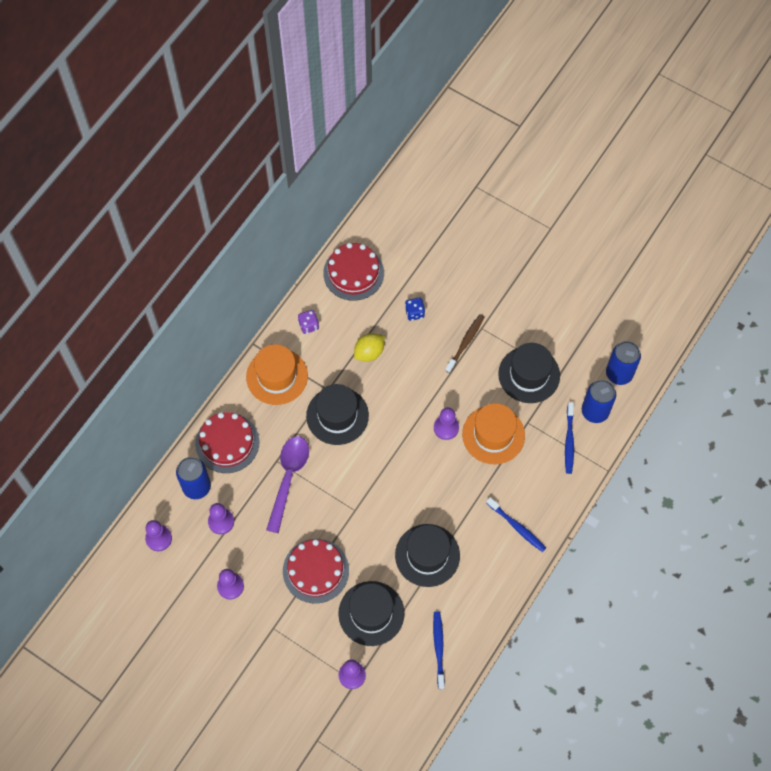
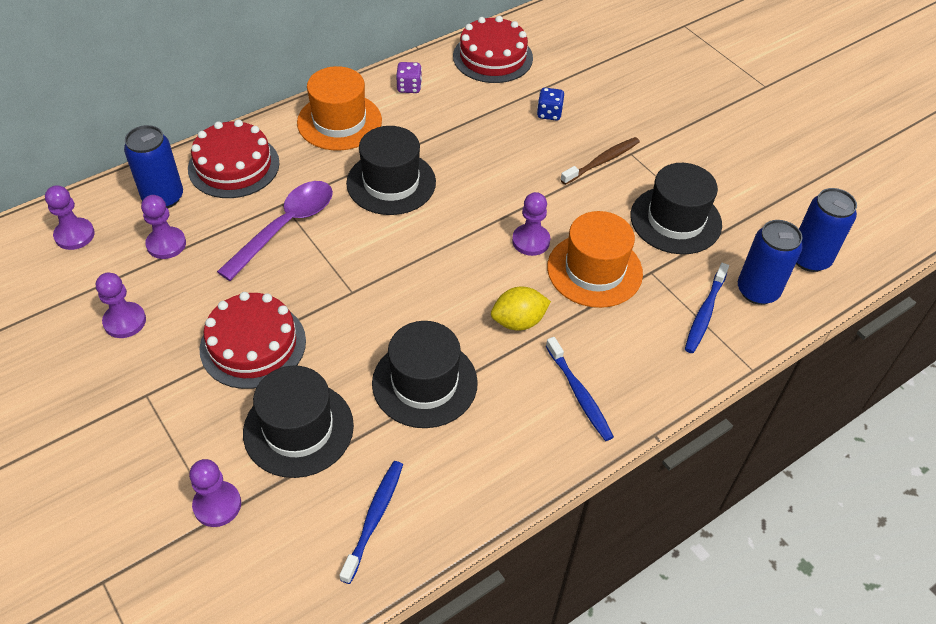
camera: 20 degrees right, 15 degrees down
(369, 352) = (470, 134): yellow lemon -> yellow lemon (518, 321)

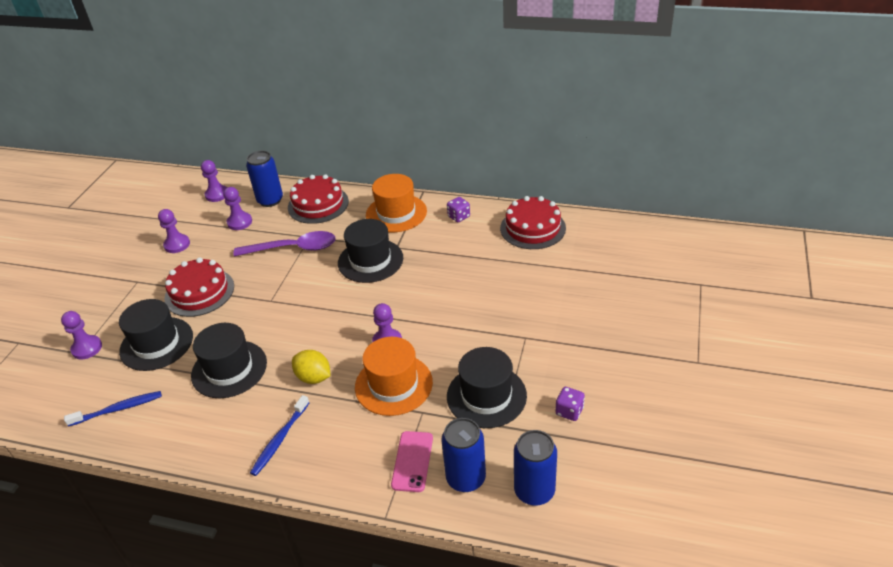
camera: 55 degrees right, 10 degrees down
(549, 113) = (513, 281): blue dice -> none
(602, 161) = (499, 329): brown toothbrush -> none
(704, 313) = (412, 461): blue toothbrush -> pink phone
(745, 185) = (569, 411): none -> purple dice

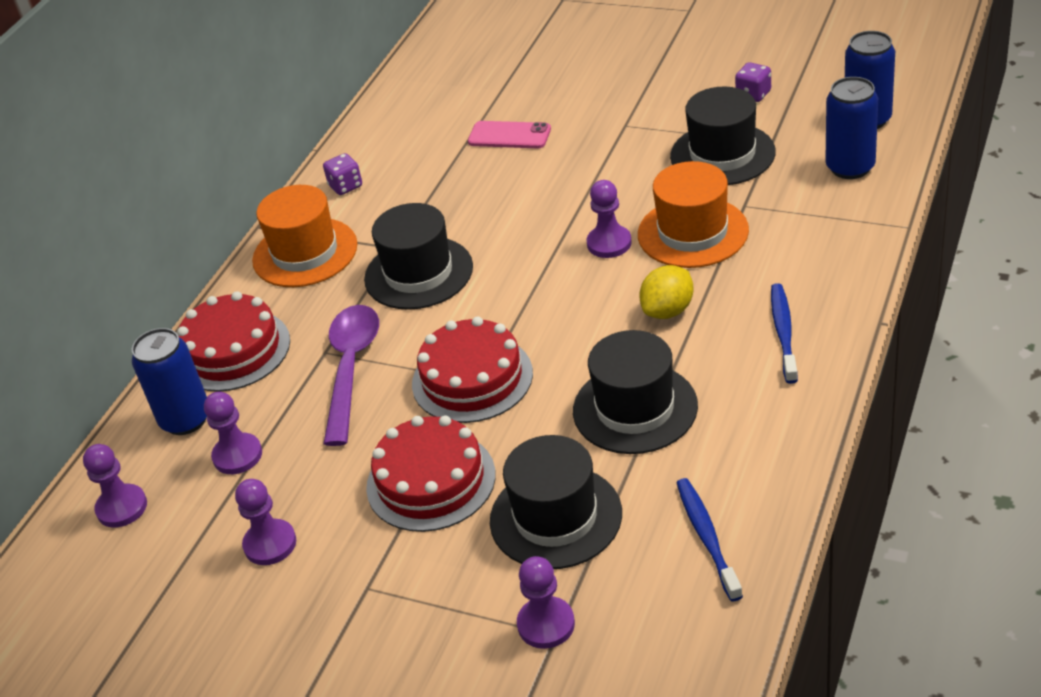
camera: 80 degrees left, 0 degrees up
(279, 440) = (783, 332): blue toothbrush -> blue toothbrush turned 120 degrees counterclockwise
(412, 461) = (824, 209): pink phone -> pink phone (509, 136)
(532, 228) = (403, 118): red cake -> red cake (472, 378)

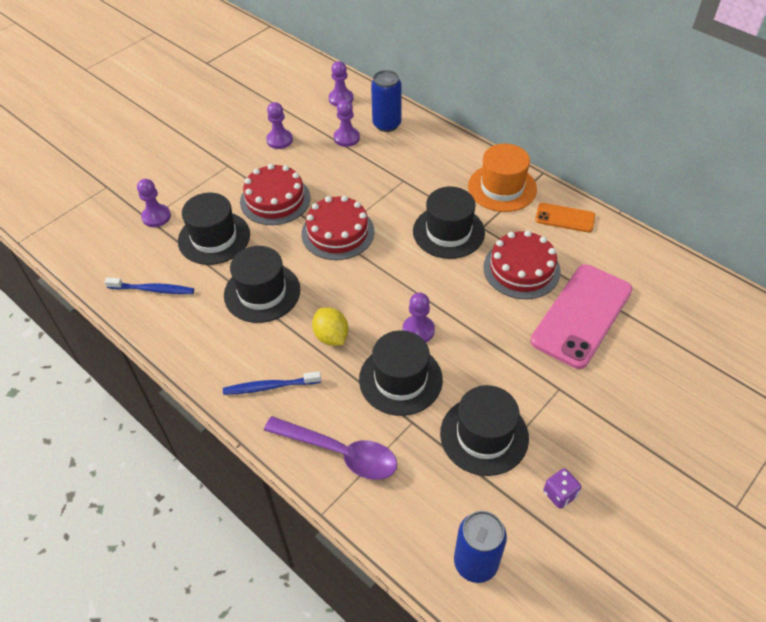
camera: 105 degrees right, 10 degrees up
(233, 350) = (430, 147): red cake -> red cake (521, 269)
(345, 186) = (565, 218): purple dice -> orange phone
(351, 369) = (381, 187): purple spoon -> purple spoon (339, 452)
(509, 136) = (581, 315): pink phone -> pink phone, size x1.94
(693, 232) = (400, 379): orange hat -> black hat
(783, 332) = (270, 386): blue toothbrush -> blue toothbrush turned 150 degrees clockwise
(850, 167) = (416, 514): blue can -> none

